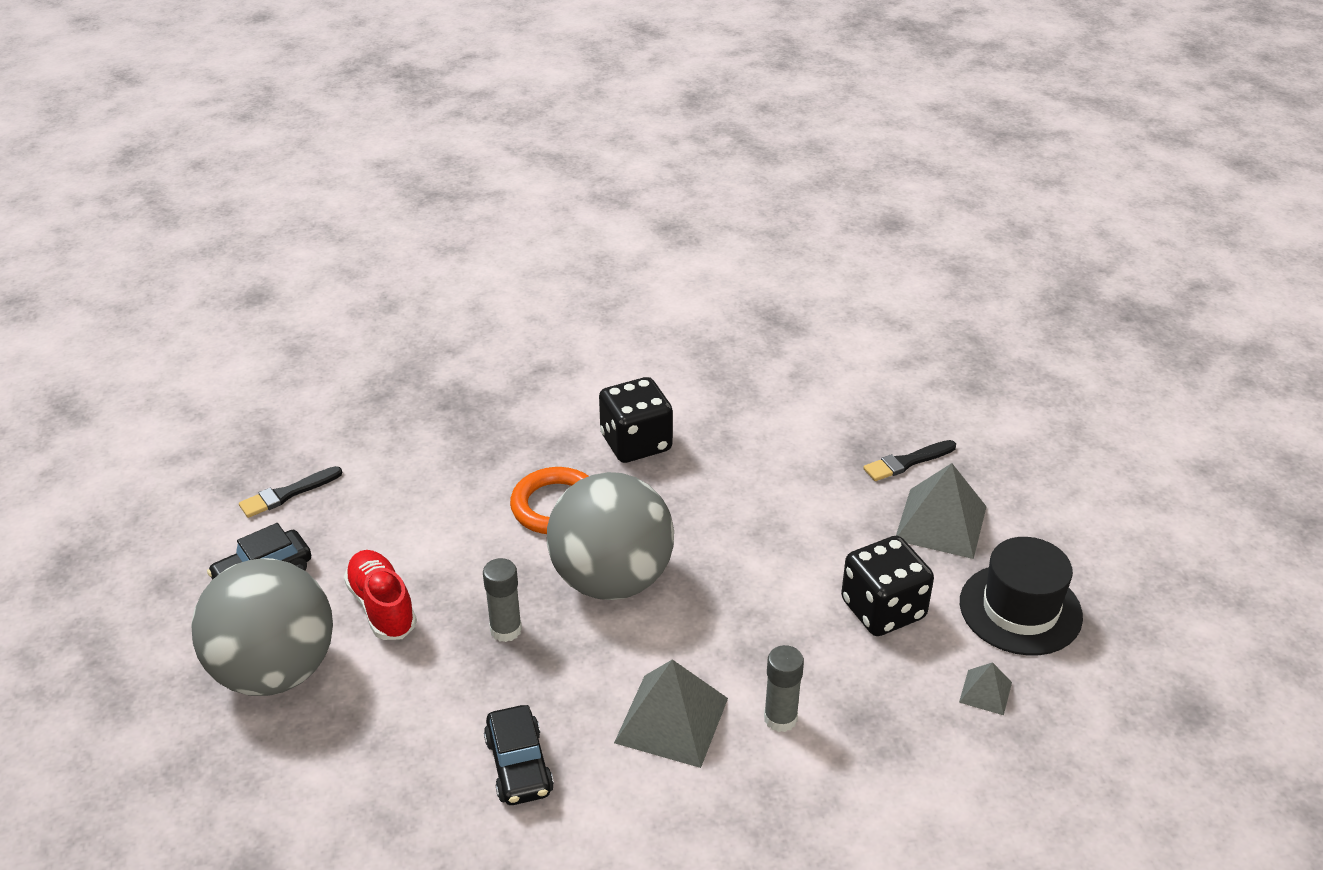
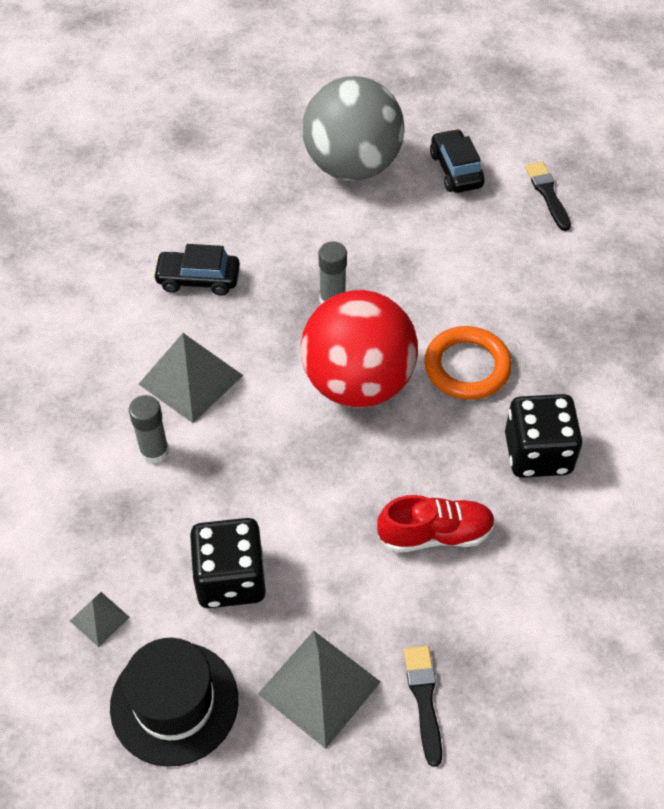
camera: 110 degrees right, 15 degrees up
(382, 607) = (391, 231): red shoe -> red shoe (435, 534)
(611, 580) = (358, 382): grey ball -> red ball

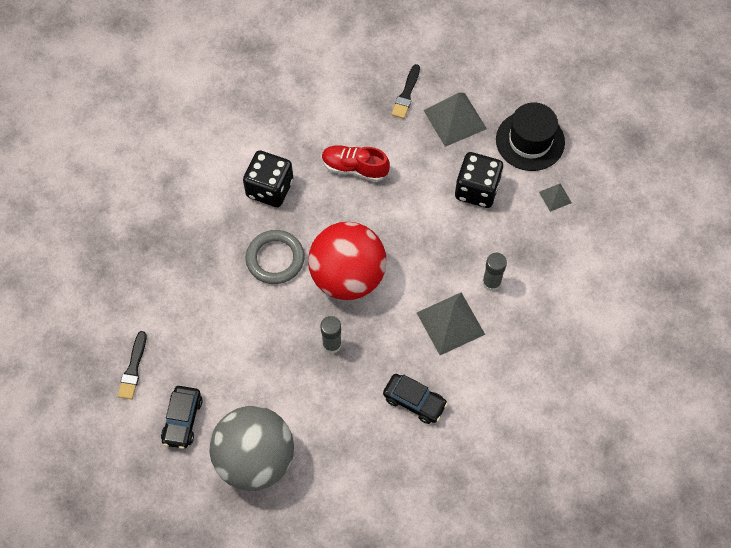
camera: 155 degrees left, 10 degrees up
(467, 367) = (275, 259): orange ring -> grey ring

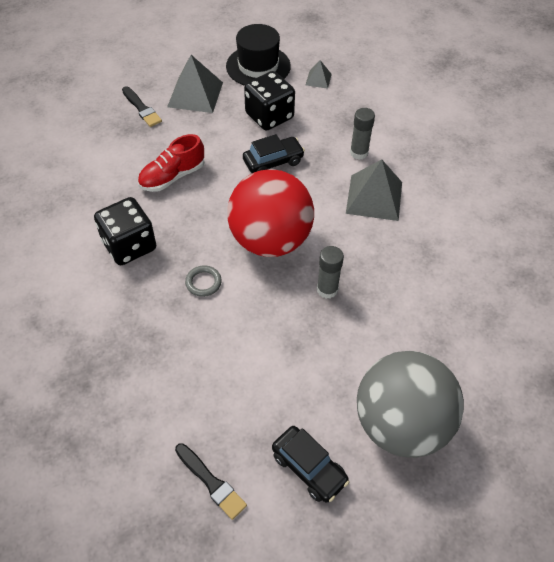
camera: 55 degrees left, 10 degrees down
(275, 259) = (203, 282): grey ring -> grey ring, size x0.54
(414, 401) = (429, 262): black car -> black car (273, 162)

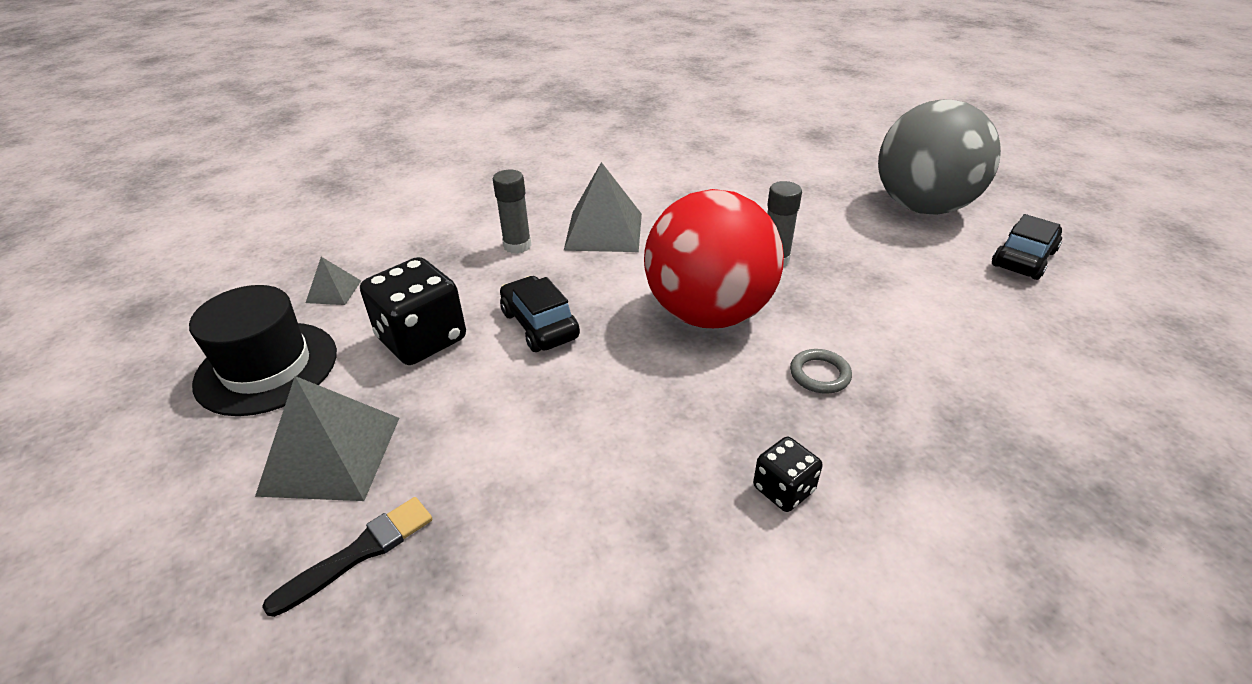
camera: 95 degrees left, 15 degrees down
(129, 245) = (783, 489): black dice -> black dice, size x0.53
(172, 176) = (588, 453): red shoe -> none
(211, 482) = (1112, 327): black brush -> none

